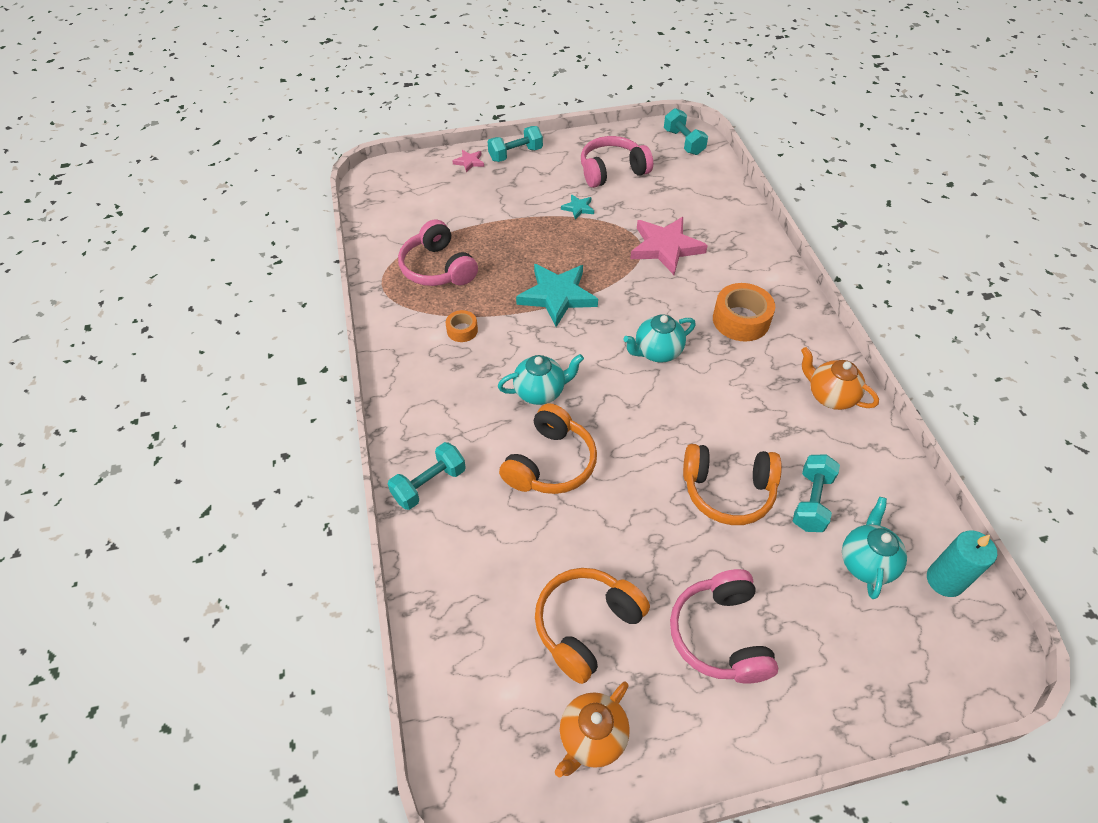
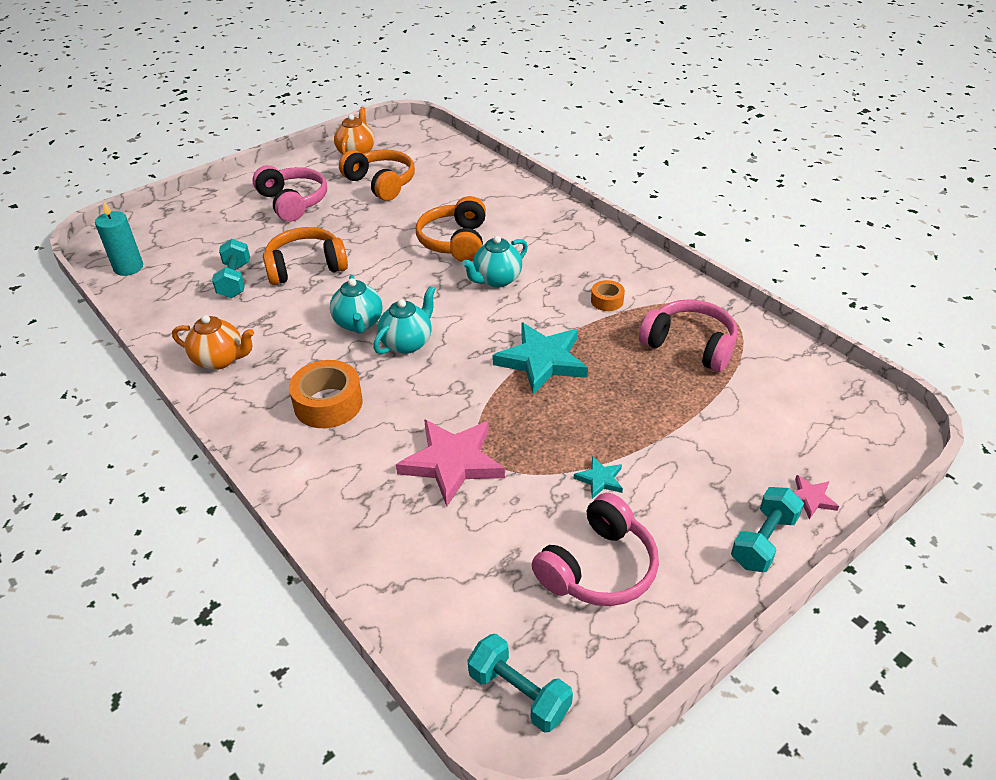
camera: 155 degrees right, 10 degrees down
(429, 484) = (534, 207): turquoise dumbbell -> none
(586, 626) = (381, 183): orange headphones -> orange headphones turned 60 degrees counterclockwise
(866, 563) = (190, 260): turquoise teapot -> turquoise teapot (359, 324)

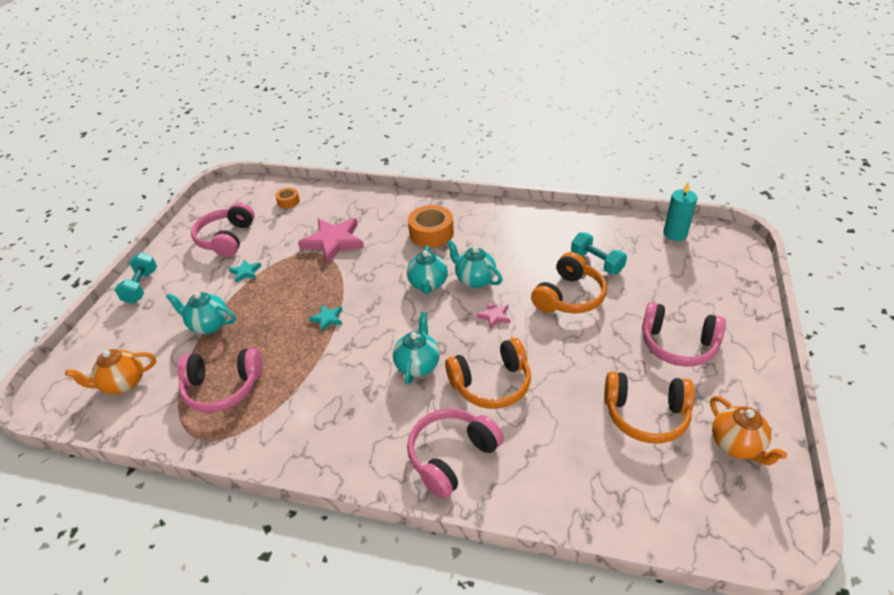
camera: 145 degrees right, 0 degrees up
(220, 360) = (522, 221): orange teapot -> orange teapot (123, 383)
(455, 242) = (491, 384): orange headphones -> orange headphones turned 105 degrees clockwise
(519, 693) = (238, 192): turquoise dumbbell -> none
(532, 219) = (452, 456): none -> pink headphones
(542, 361) = (327, 319): turquoise star -> turquoise star, size x0.46
(607, 301) = (312, 394): orange tape -> orange tape (288, 201)
(680, 423) = (209, 325): none -> turquoise teapot
(810, 498) = (114, 320): pink star -> pink star (494, 316)

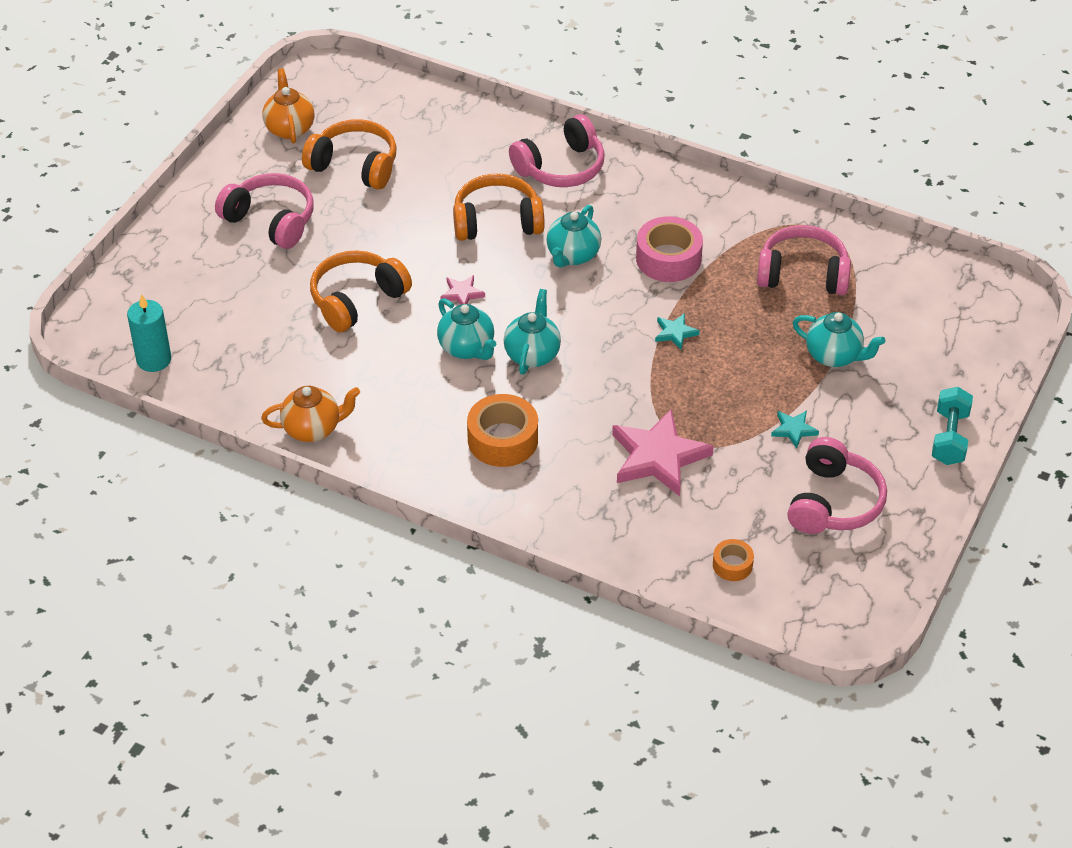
camera: 170 degrees left, 5 degrees up
(123, 383) = (926, 301): orange teapot -> orange teapot (313, 429)
(337, 378) = (668, 259): none -> pink tape
(596, 262) = (292, 339): turquoise dumbbell -> none

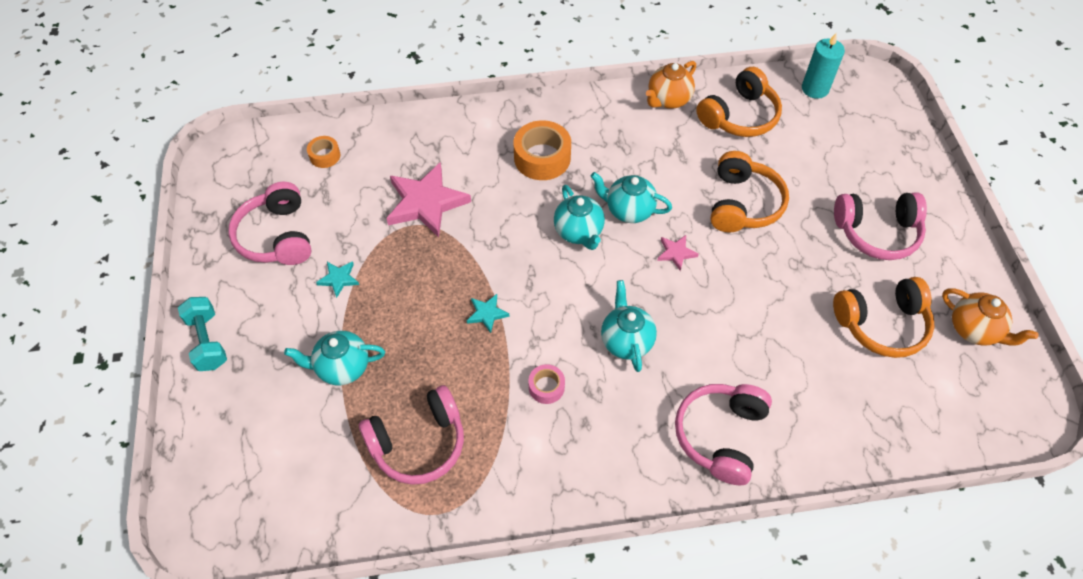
camera: 145 degrees right, 10 degrees up
(497, 221) = (716, 338): orange headphones -> orange headphones (739, 116)
(668, 259) = (546, 387): pink tape -> pink tape, size x0.54

